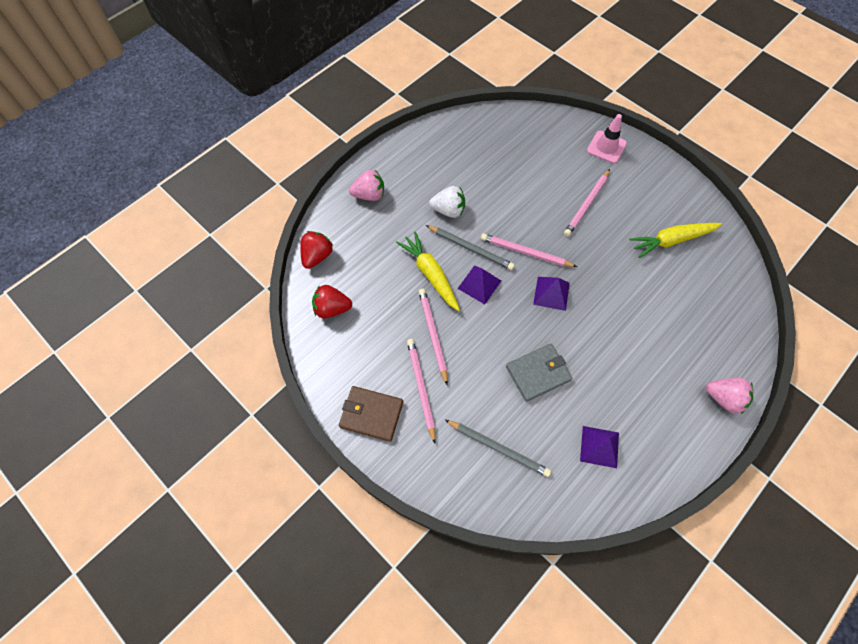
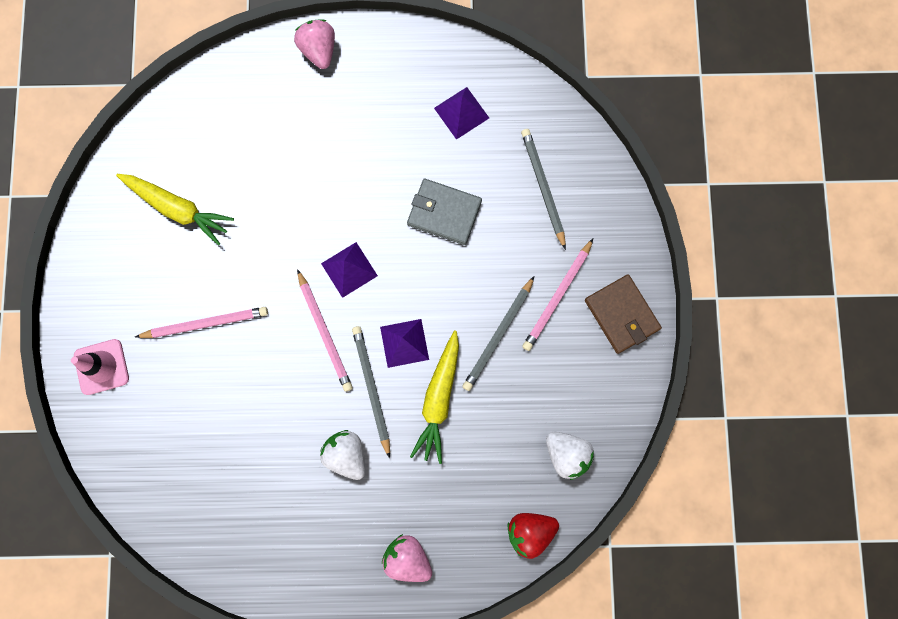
camera: 135 degrees left, 15 degrees up
(332, 309) = (566, 454): red strawberry -> white strawberry
(433, 335) = (498, 335): pink pencil -> grey pencil

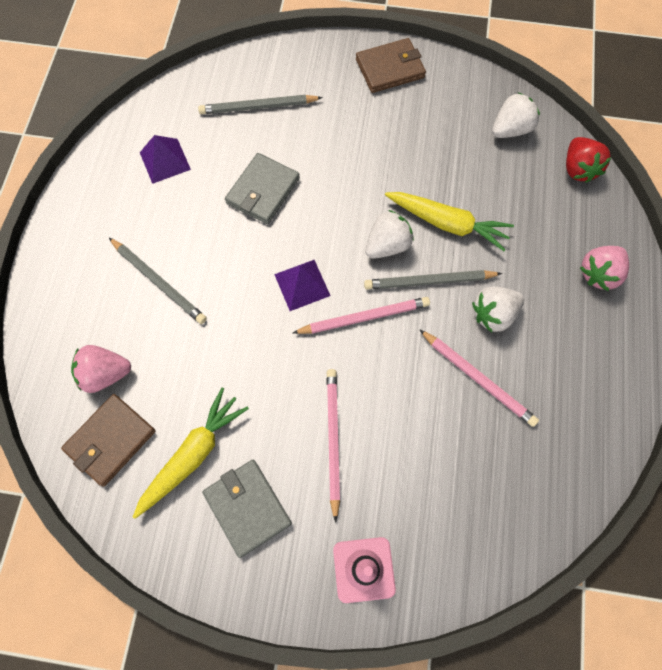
camera: 80 degrees left, 10 degrees down
(140, 263) = (247, 508): none -> grey wallet
(181, 139) = (110, 440): none -> brown wallet
(319, 50) = (54, 280): pink strawberry -> pink strawberry (105, 374)
(404, 343) = (387, 245): purple pyramid -> white strawberry
(498, 335) = (393, 165): grey pencil -> grey pencil (159, 282)
(557, 296) = (364, 113): pink pencil -> pink pencil (478, 378)

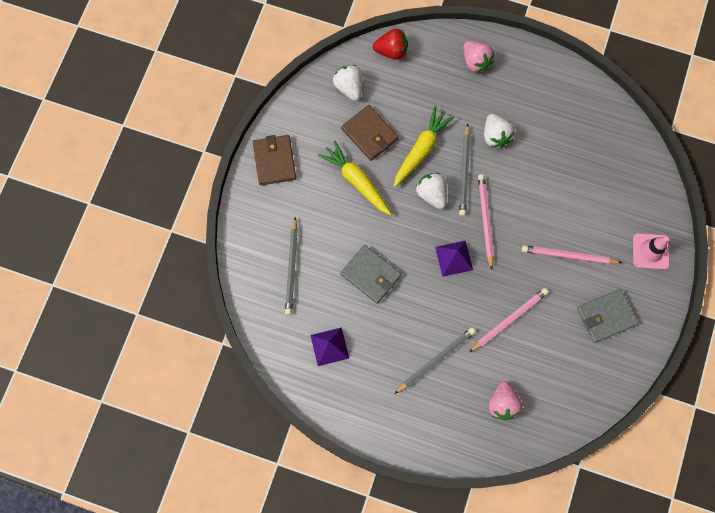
camera: 80 degrees left, 5 degrees up
(110, 440) = (551, 402): brown wallet -> brown wallet (369, 134)
(193, 455) = (567, 348): yellow carrot -> yellow carrot (356, 181)
(478, 378) = (539, 157): pink pencil -> pink pencil (509, 319)

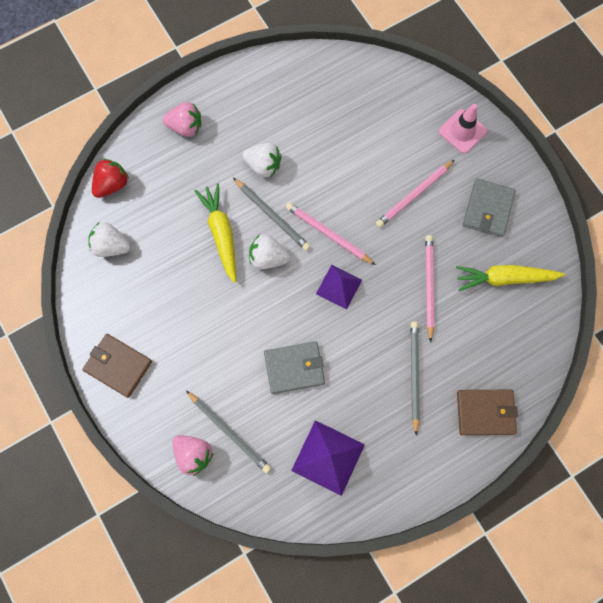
camera: 50 degrees left, 0 degrees up
(329, 346) = (328, 457): purple pyramid -> purple pyramid, size x1.51
(356, 181) = (201, 310): yellow carrot -> yellow carrot (504, 278)
(369, 134) = (169, 264): brown wallet -> brown wallet (485, 412)
(502, 403) = (495, 351): pink strawberry -> pink strawberry (193, 454)

